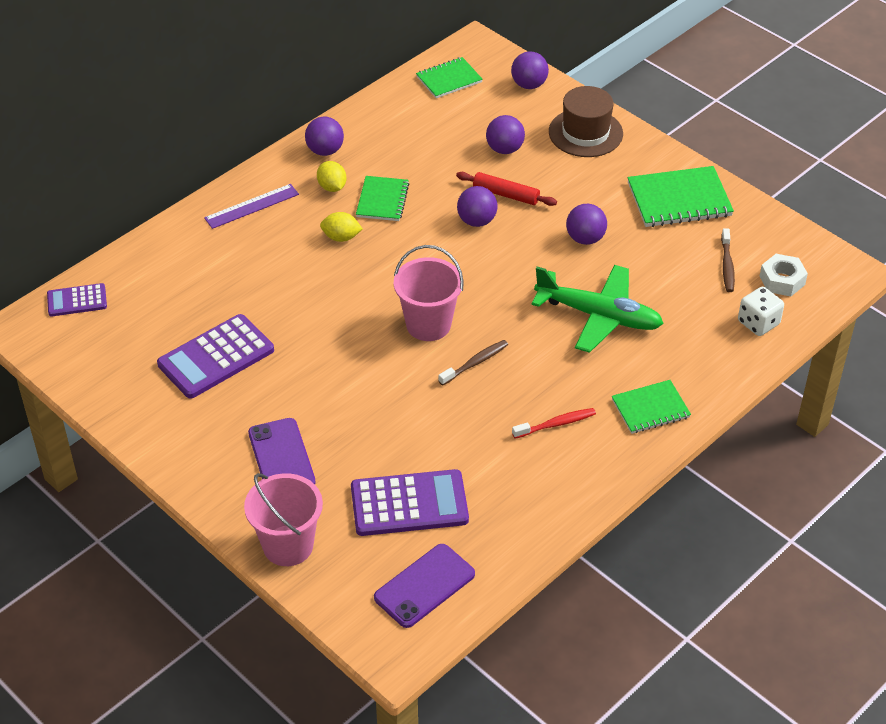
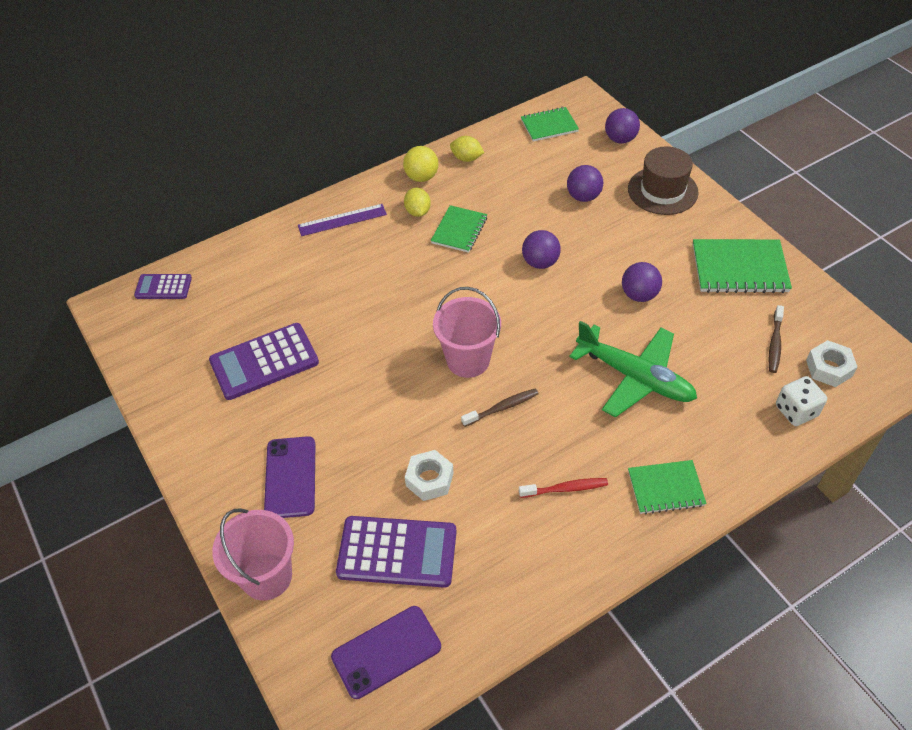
camera: 15 degrees right, 5 degrees up
(325, 151) = (421, 177): purple ball -> yellow ball
(341, 237) = (412, 261): yellow lemon -> yellow lemon (466, 158)
(422, 437) = (429, 479): none -> white nut
(506, 194) = (574, 240): red rolling pin -> none

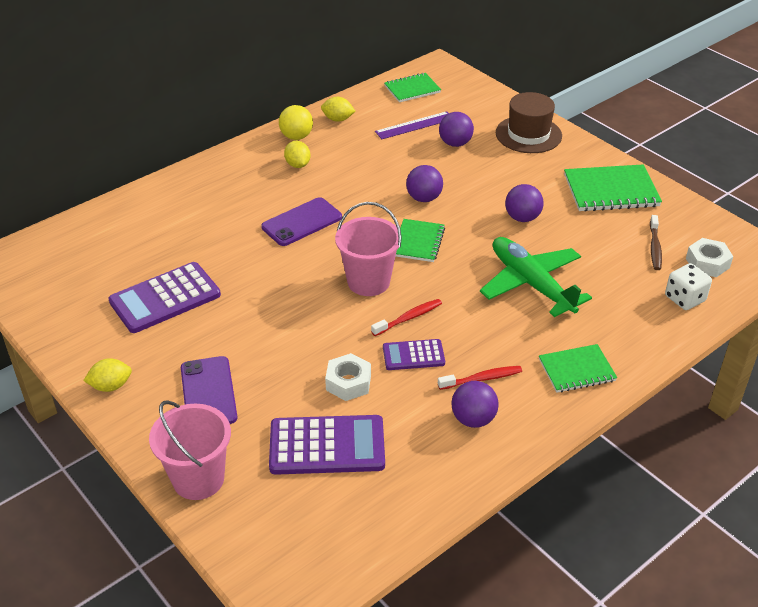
camera: 10 degrees left, 10 degrees down
(163, 287) = (50, 243): purple calculator -> purple calculator (413, 355)
(198, 459) = (111, 386): none -> yellow lemon
(342, 220) = (224, 176): purple ruler -> purple ruler (414, 125)
(386, 651) = (331, 530): purple phone -> purple phone (302, 222)
(459, 230) = (341, 177): green notebook -> green notebook (418, 242)
(502, 408) = (409, 318): brown toothbrush -> red toothbrush
(620, 139) = (481, 96): purple ball -> purple ball (473, 419)
(635, 377) = (531, 284): green plane -> green plane turned 150 degrees counterclockwise

